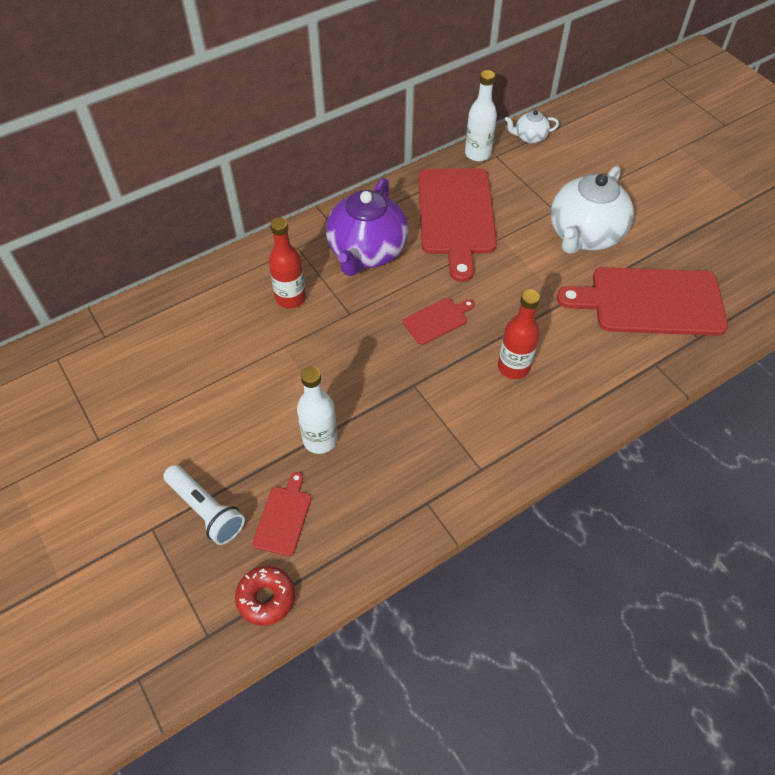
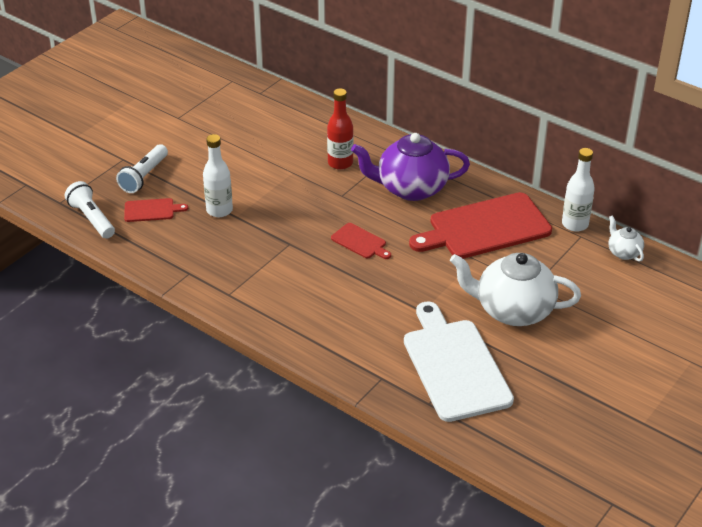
camera: 70 degrees right, 15 degrees down
(266, 598) = (92, 219): red donut -> white flashlight
(513, 367) = (334, 293): red bottle -> none
(651, 302) = (454, 366): red cutting board -> white cutting board

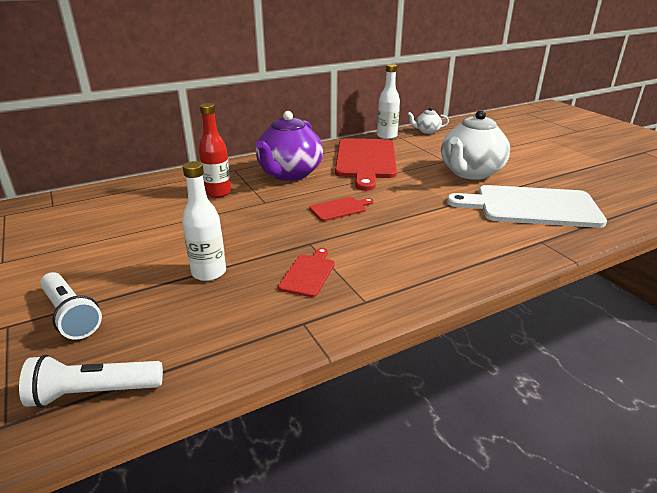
camera: 65 degrees left, 10 degrees down
(151, 210) = (147, 325): red cutting board -> red cutting board (308, 274)

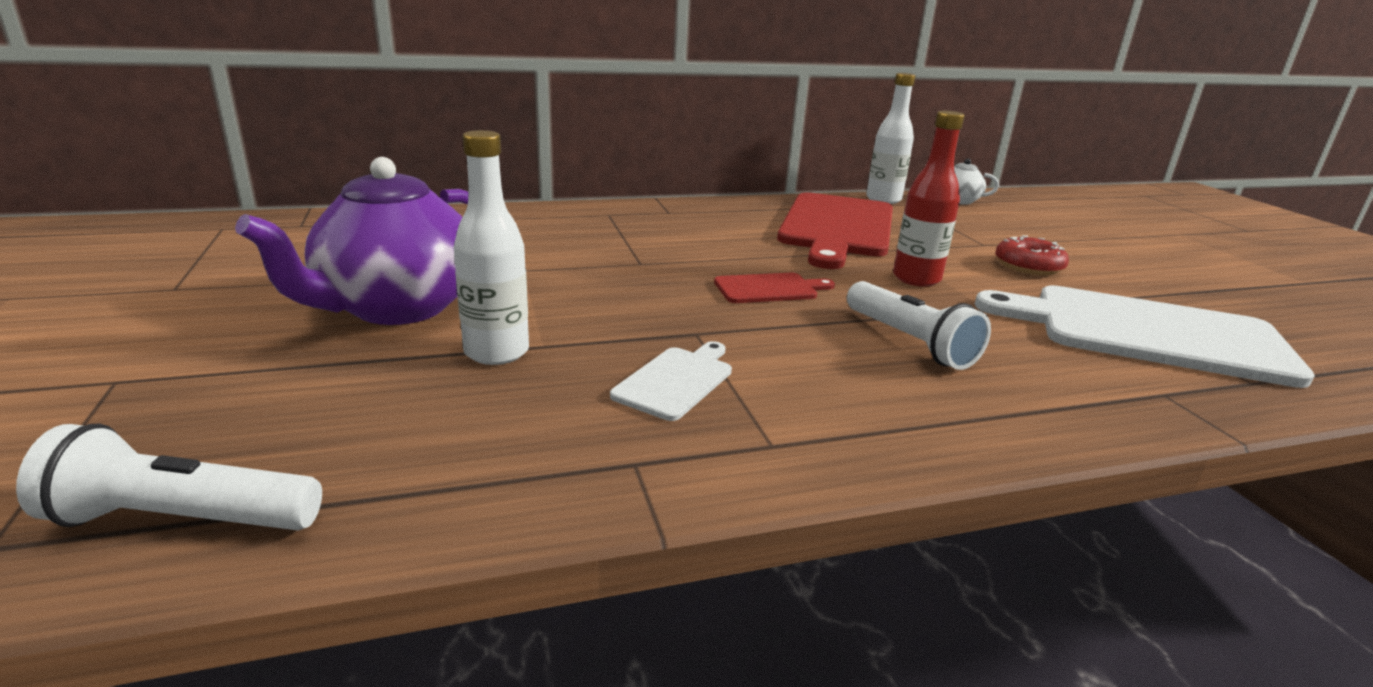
camera: 10 degrees right, 5 degrees down
(71, 315) = (227, 382): white flashlight -> white flashlight (910, 342)
(218, 193) = (568, 241): red bottle -> red bottle (916, 279)
(289, 174) = (698, 230): purple teapot -> purple teapot (396, 308)
(308, 274) = (676, 381): red cutting board -> white cutting board
(470, 172) = (1028, 266): white teapot -> red donut

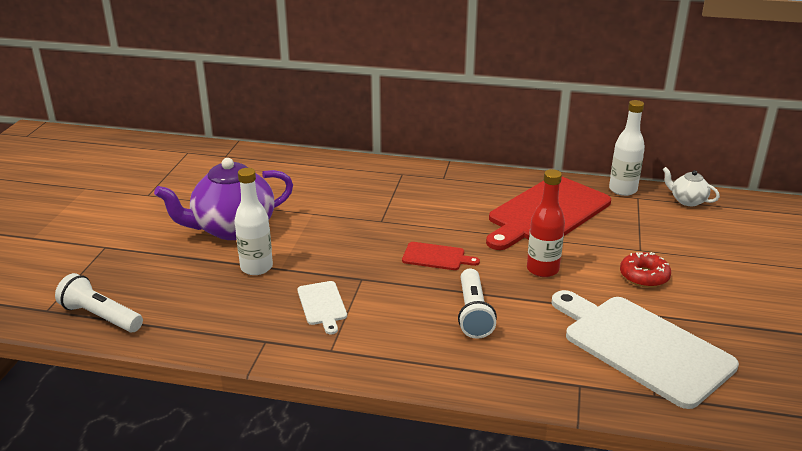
camera: 30 degrees right, 5 degrees up
(676, 381) = (322, 305): white cutting board -> white cutting board turned 105 degrees clockwise

